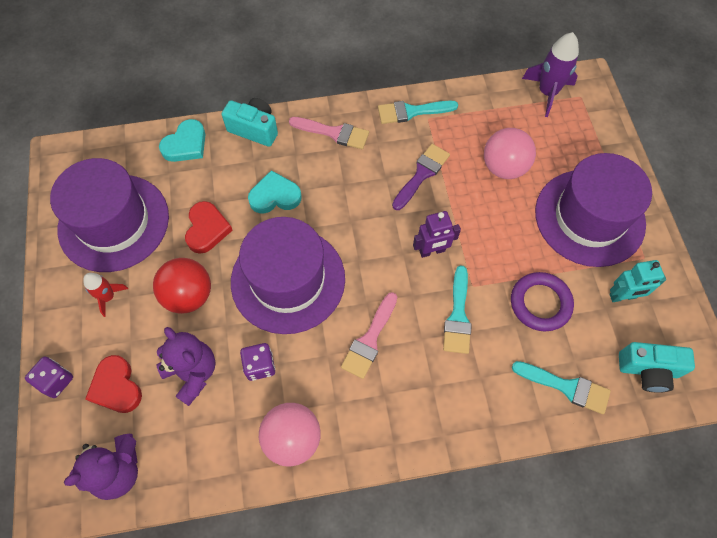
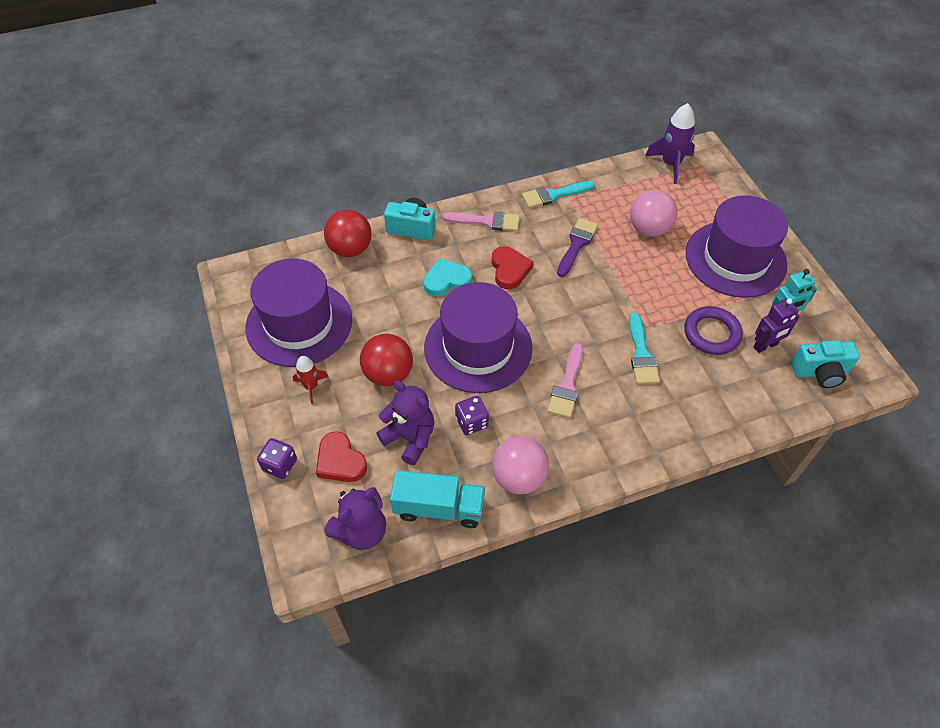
camera: 10 degrees left, 10 degrees down
(186, 145) = (350, 249): turquoise heart -> red ball
(202, 459) = (439, 508): none -> turquoise truck
(207, 229) = (390, 316): red heart -> red heart (509, 270)
(432, 251) = (603, 305): purple robot -> purple robot (765, 346)
(566, 387) = (753, 396): turquoise brush -> none

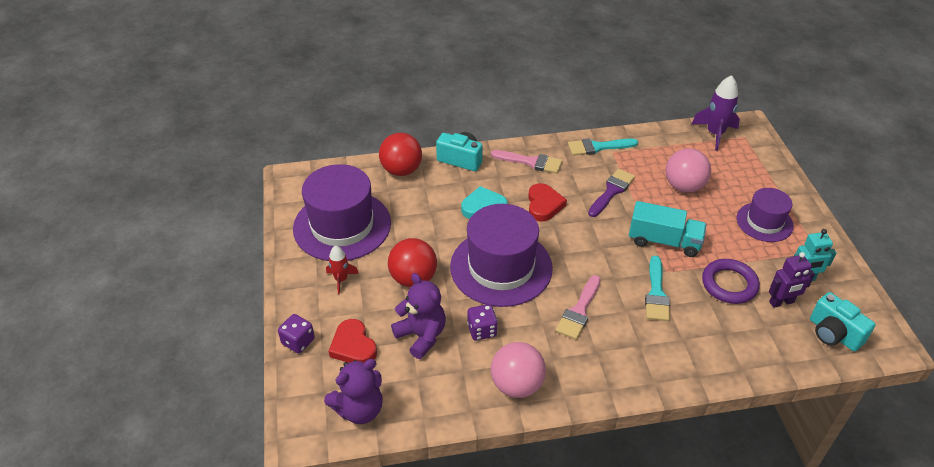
camera: 10 degrees right, 10 degrees down
(439, 508) = (435, 400): turquoise truck -> turquoise truck (664, 241)
(735, 259) = (764, 222): purple hat -> purple hat, size x0.57
(820, 372) = (833, 334): turquoise camera -> turquoise camera turned 45 degrees clockwise

